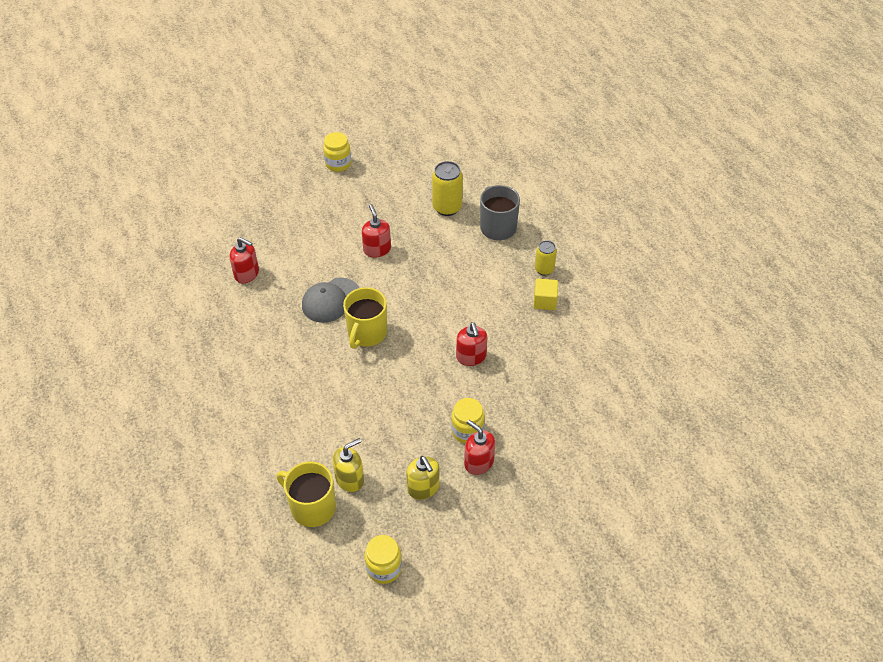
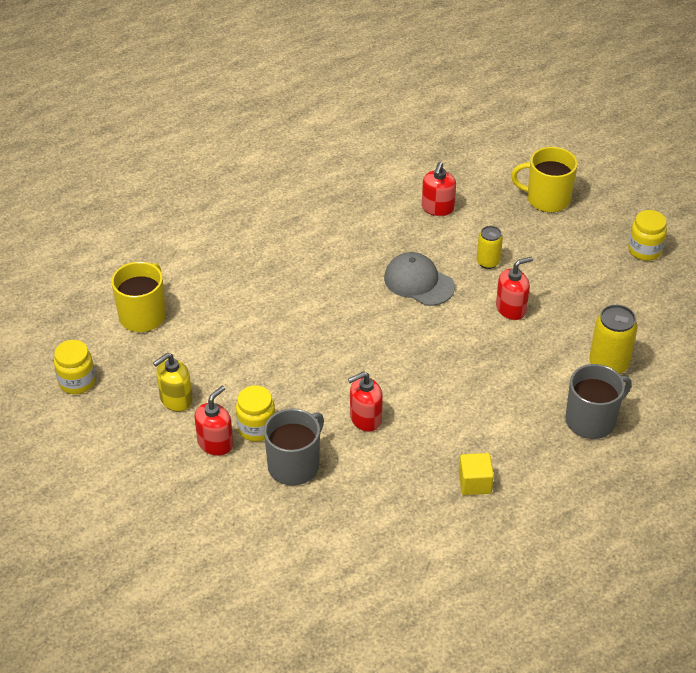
camera: 80 degrees right, 5 degrees down
(350, 479) = (180, 338): yellow soap dispenser -> none
(367, 333) = (378, 320): yellow mug -> yellow mug (547, 199)
(511, 409) = (294, 465): none -> grey mug
(544, 269) = (531, 477): yellow can -> yellow can (488, 262)

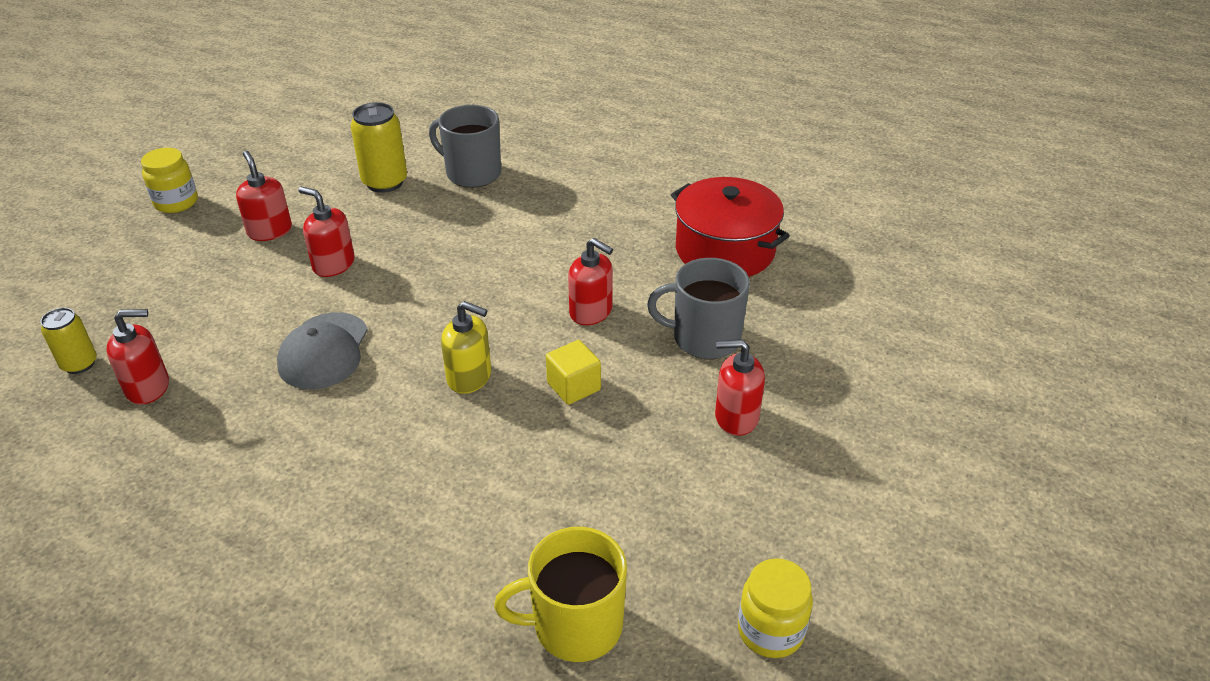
camera: 120 degrees left, 5 degrees down
(176, 399) = (703, 492): yellow soap dispenser -> yellow soap dispenser (469, 377)
(256, 428) = (681, 392): yellow jar -> none
(381, 530) = (725, 250): none -> red pot
(475, 483) = (612, 215): yellow cube -> yellow cube (573, 386)
(488, 262) = (253, 306): yellow can -> yellow can (79, 364)
(547, 199) = (93, 296): yellow mug -> none
(575, 288) = (270, 231): none -> red soap dispenser

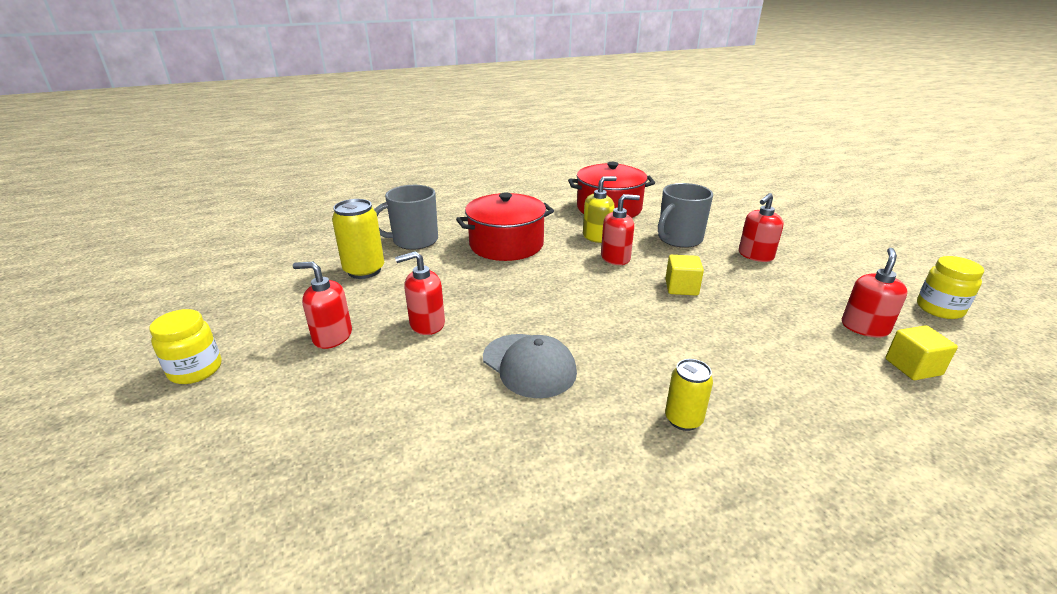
camera: 50 degrees left, 10 degrees down
(79, 364) = (346, 528): yellow can -> yellow can (683, 419)
(148, 387) = (453, 485): red soap dispenser -> red soap dispenser (864, 327)
(469, 377) = (633, 317): yellow soap dispenser -> yellow soap dispenser (597, 237)
(532, 228) = (506, 244): none -> red pot
(575, 625) = (913, 367): yellow mug -> yellow cube

